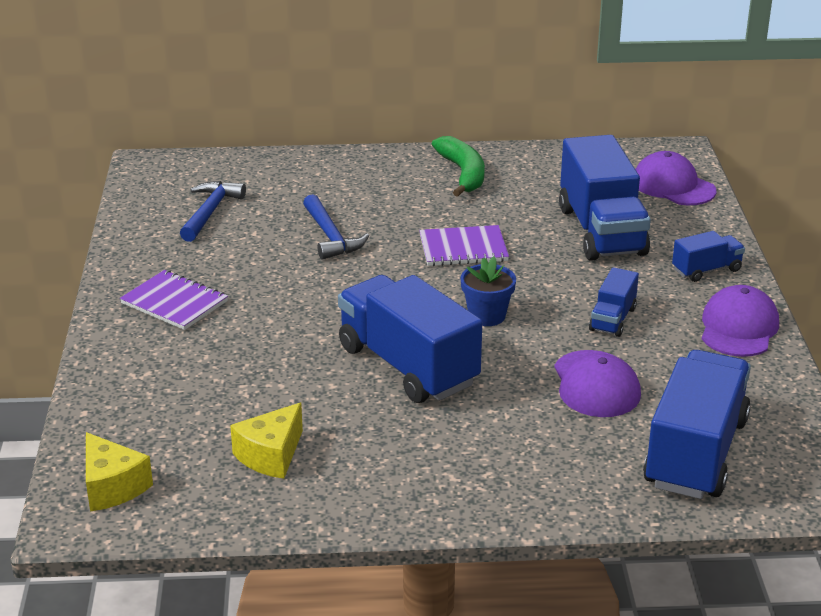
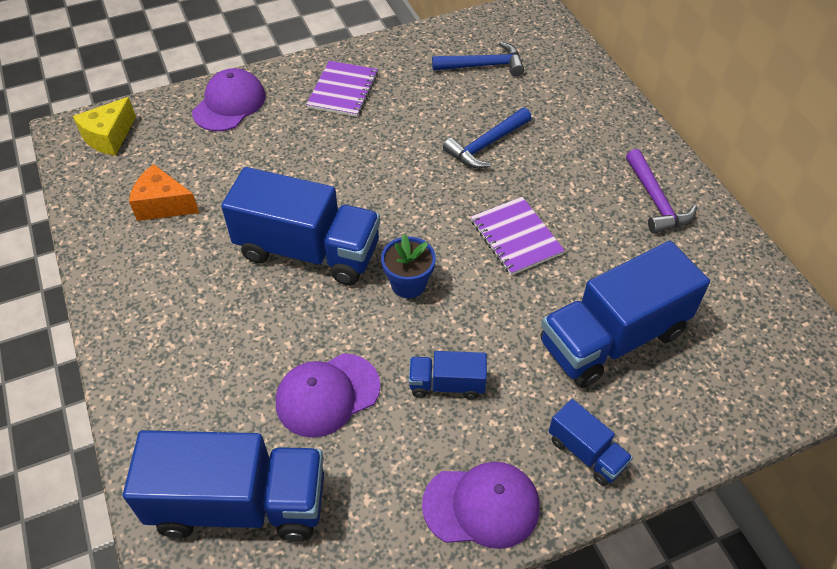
camera: 70 degrees right, 20 degrees up
(271, 455) = (163, 205): yellow cheese -> orange cheese
(408, 366) = (308, 251): blue truck -> blue truck turned 75 degrees clockwise
(463, 173) = (656, 201): green banana -> purple hammer
(673, 186) = (755, 384): purple cap -> purple cap (229, 104)

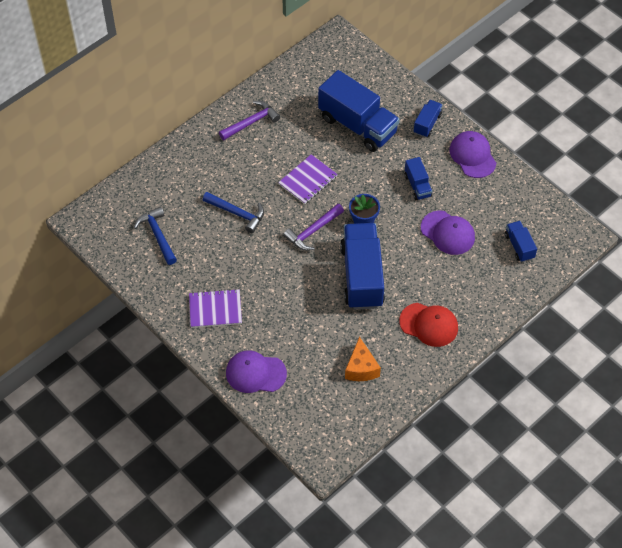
camera: 110 degrees left, 5 degrees up
(109, 137) = (317, 432): yellow cheese -> none
(176, 305) = (429, 324): none -> red cap
(239, 503) = (519, 246): blue truck -> blue truck, size x0.48
(417, 217) = (313, 231): none -> purple hammer

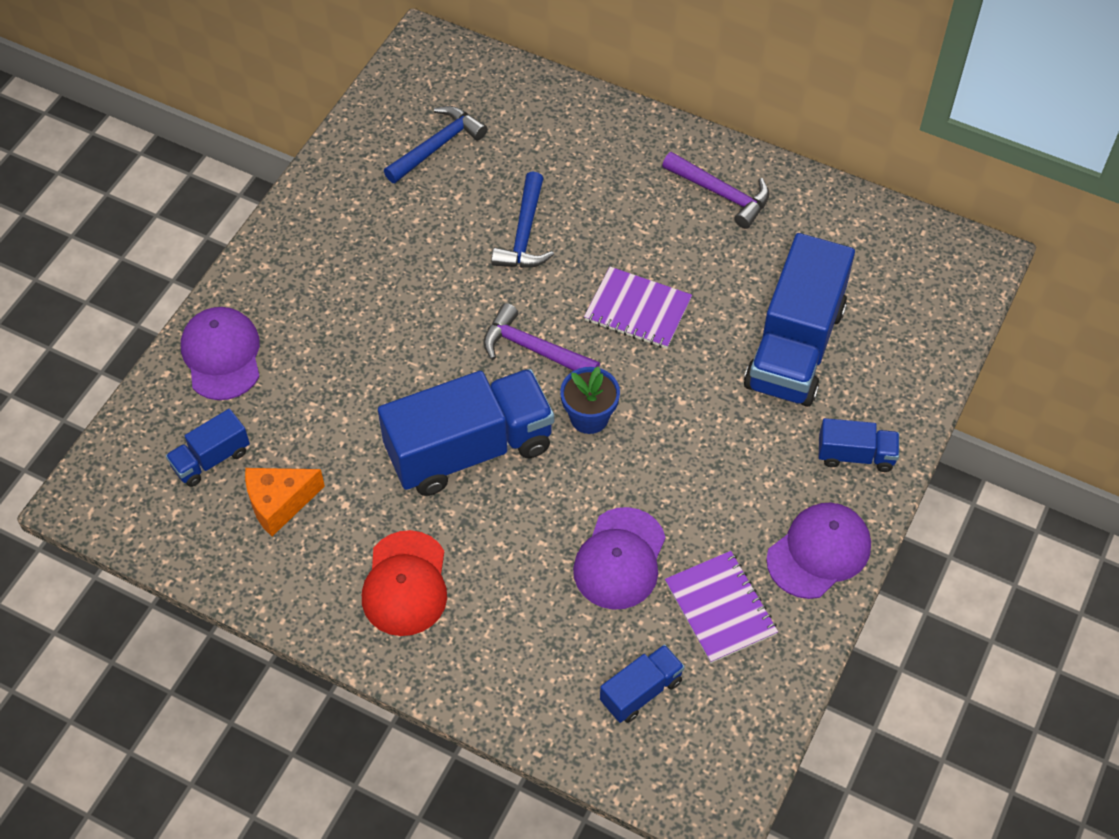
camera: 70 degrees right, 0 degrees up
(215, 309) = (324, 264): purple notebook -> purple notebook (720, 608)
(417, 185) = (705, 479): blue truck -> blue truck (211, 459)

